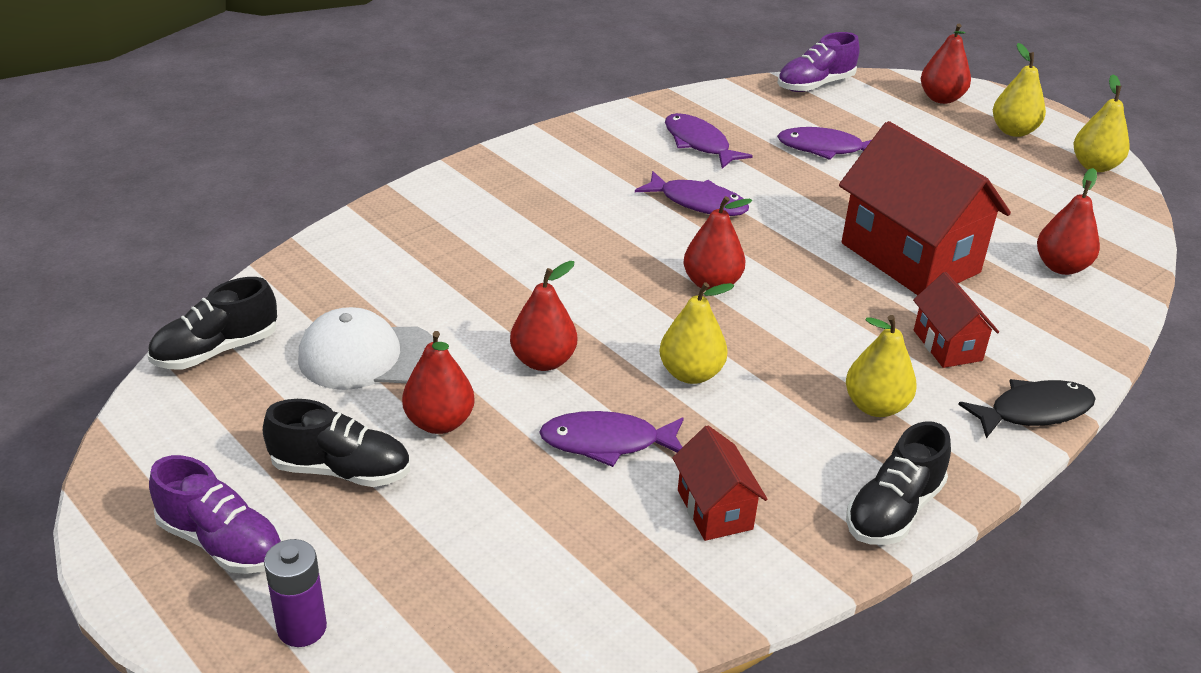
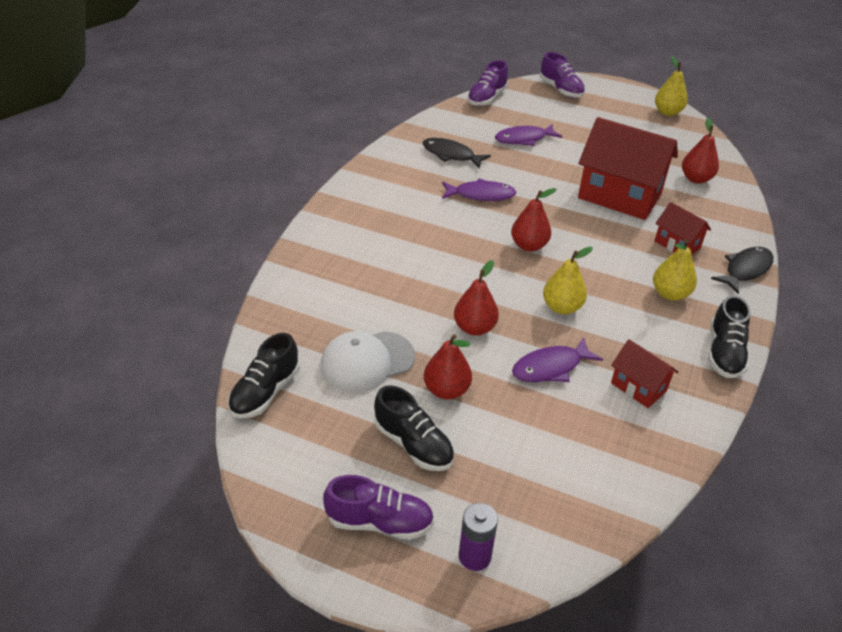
camera: 25 degrees left, 5 degrees up
(341, 470) = (413, 444): black shoe -> black shoe turned 60 degrees clockwise
(699, 143) = (451, 155): purple fish -> black fish
(941, 98) = (560, 90): red pear -> purple shoe
(1013, 131) = (612, 101): yellow pear -> none

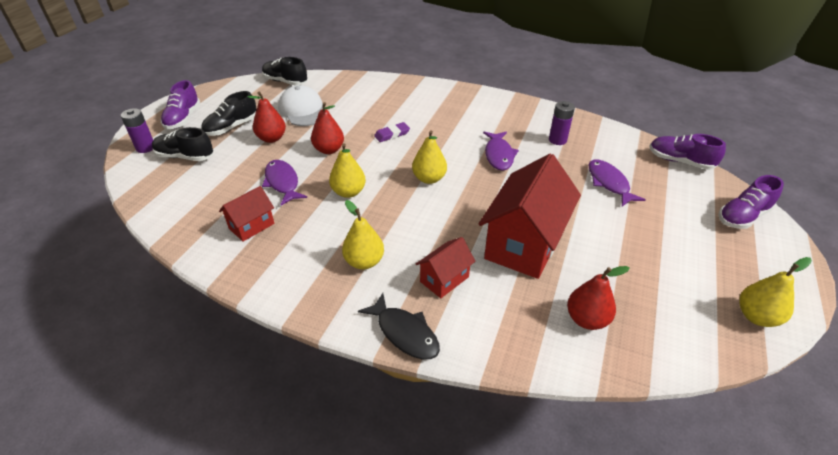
camera: 90 degrees right, 0 degrees up
(438, 271) = (392, 134): none -> purple eraser
(451, 155) = (557, 140): black fish -> purple battery
(529, 246) = (429, 179): red pear -> yellow pear
(724, 353) = (279, 288): black shoe -> black shoe (185, 157)

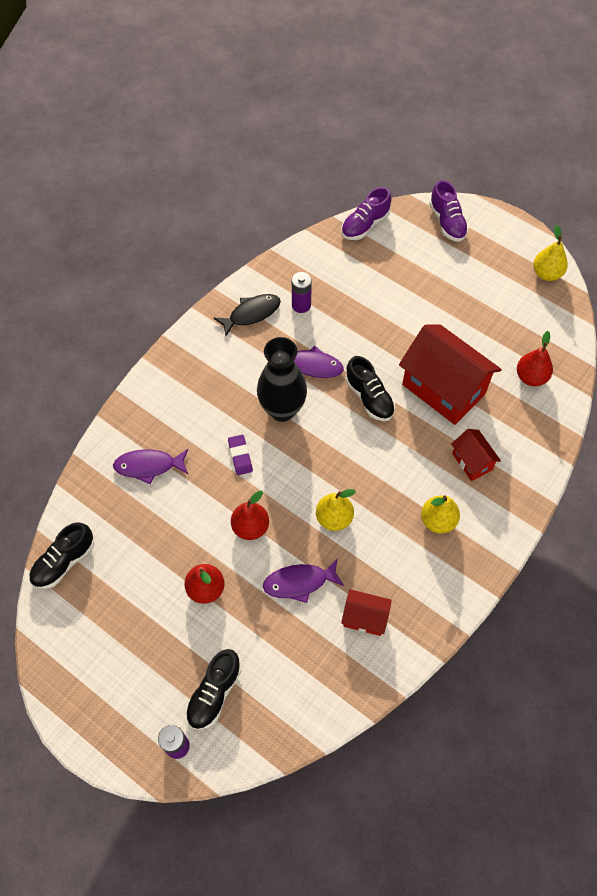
camera: 75 degrees left, 20 degrees up
(183, 118) = (118, 701): purple shoe -> none
(231, 127) = (163, 636): black shoe -> black shoe (369, 397)
(251, 226) = (365, 618): red house -> red house turned 45 degrees counterclockwise
(303, 110) = (151, 546): white cap -> none
(404, 333) = (522, 505): black fish -> black fish (251, 314)
(429, 179) = (332, 439): yellow pear -> none
(445, 147) = (282, 409): none -> black vase
(609, 183) = (380, 293): purple fish -> purple fish (149, 466)

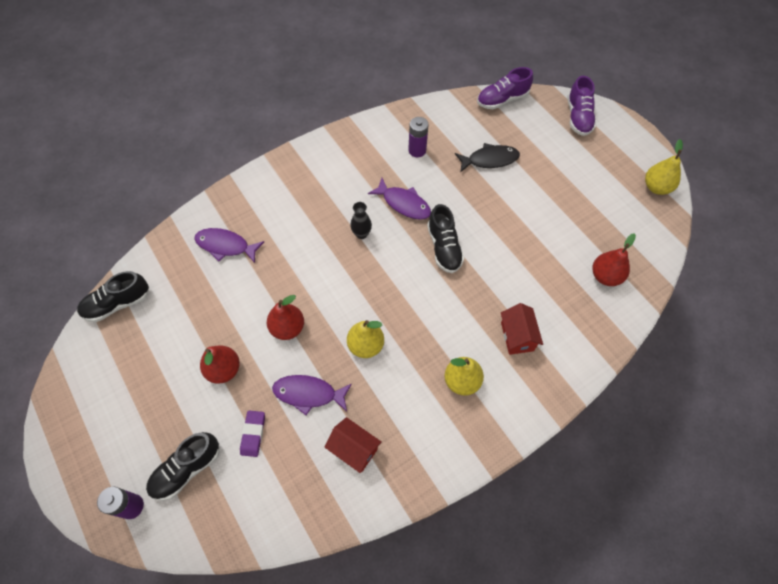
camera: 20 degrees right, 0 degrees up
(240, 456) = (307, 262): purple eraser -> purple eraser (253, 434)
(251, 314) = (370, 145): black fish -> black fish (489, 160)
(282, 409) = (361, 234): black vase -> black vase, size x0.46
(443, 389) = (516, 261): red house -> none

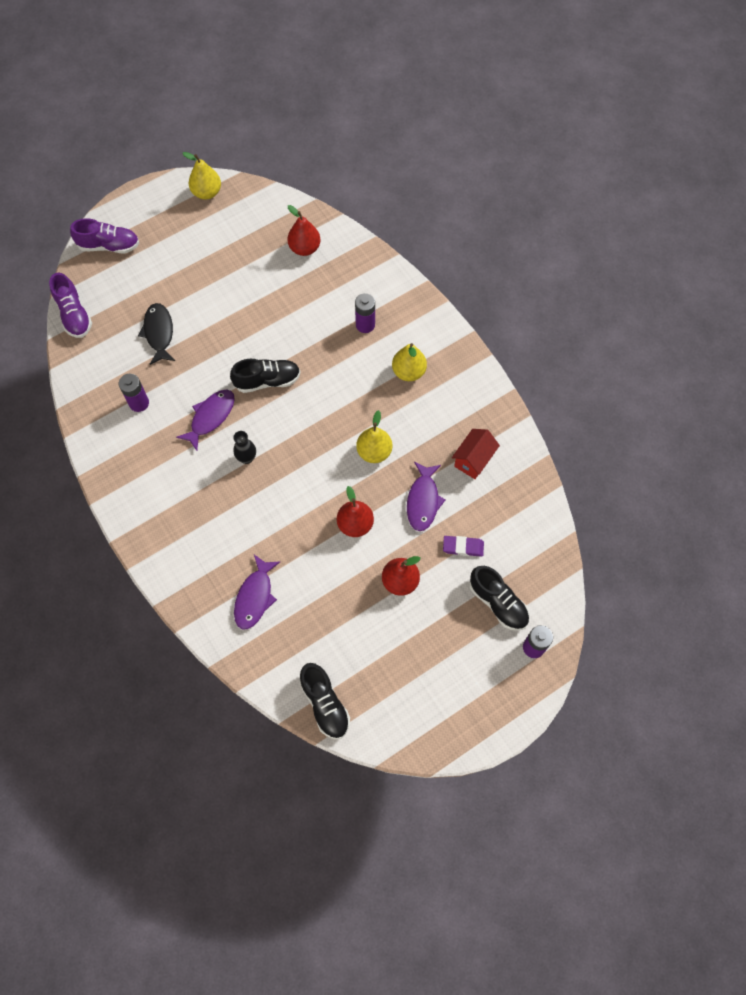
camera: 90 degrees left, 5 degrees up
(517, 336) = (365, 325): red house -> purple battery

